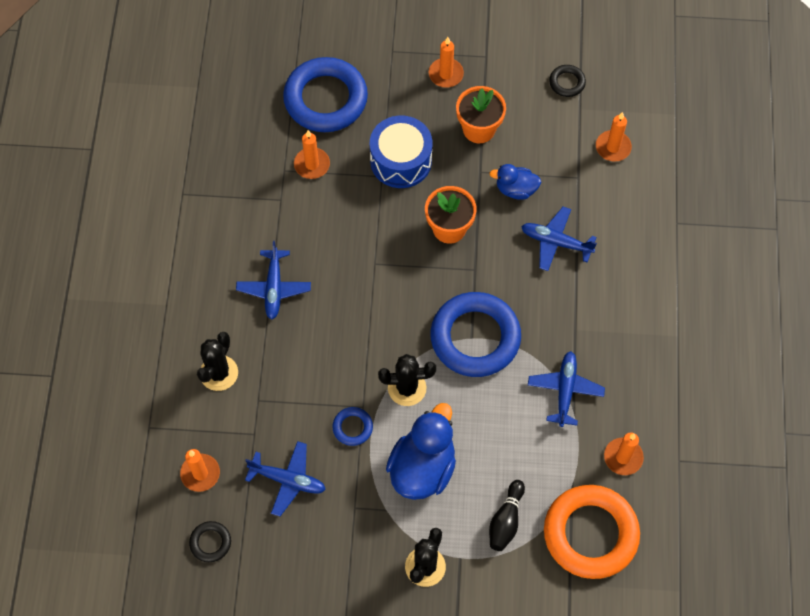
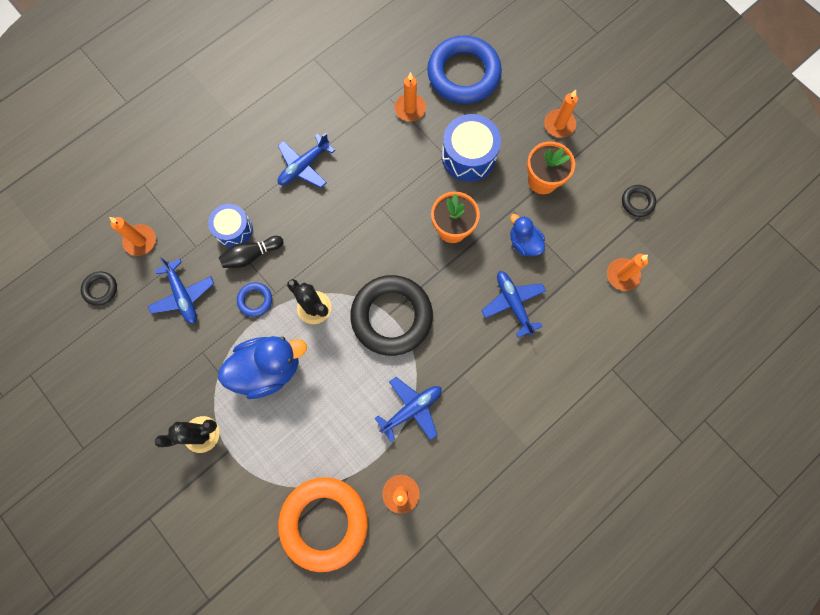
camera: 45 degrees right, 10 degrees up
(219, 373) = (216, 189): black cactus -> none
(271, 390) = (234, 230): none -> blue drum
(475, 337) = (391, 316): blue ring -> black ring
(506, 520) = (281, 456): black bowling pin -> black bowling pin (251, 255)

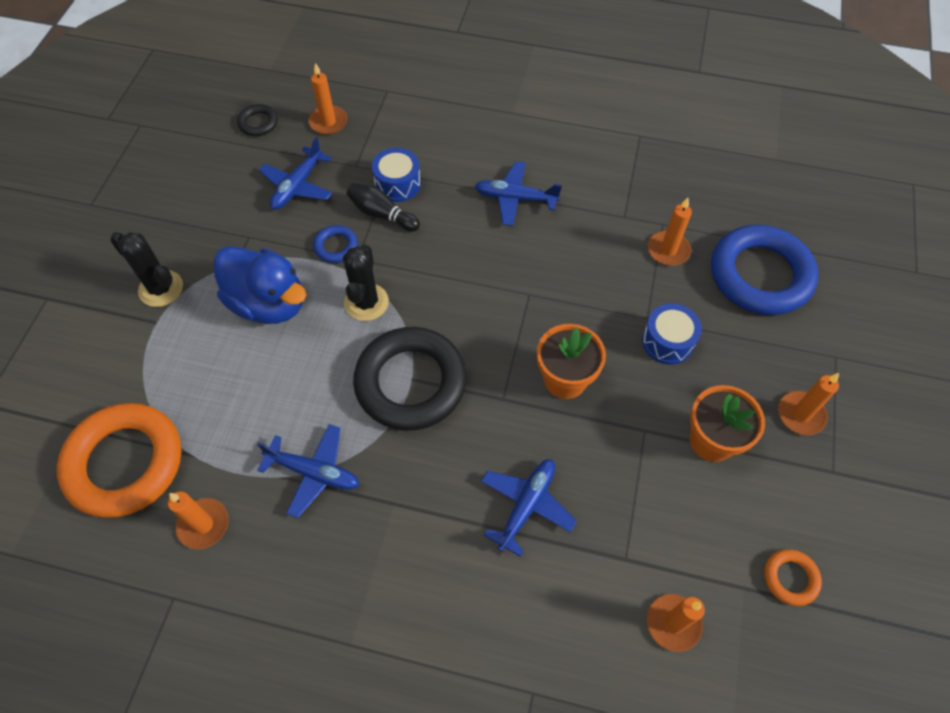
camera: 55 degrees right, 15 degrees down
(468, 156) = (667, 341): blue drum -> blue drum, size x0.66
(524, 243) = (613, 470): blue duck -> none
(637, 202) = (790, 578): black ring -> orange ring

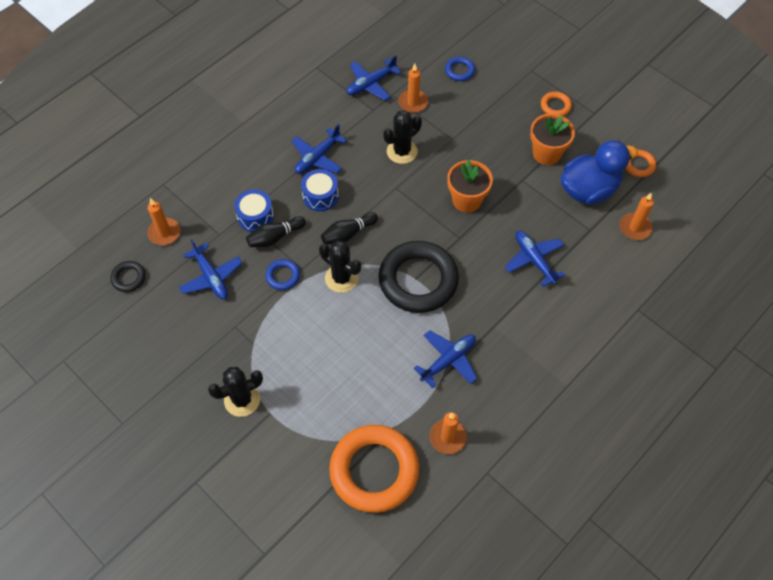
camera: 60 degrees left, 0 degrees up
(269, 303) = (302, 336): blue duck -> blue duck (588, 190)
(430, 279) = (348, 234): none -> black bowling pin
(586, 274) = (402, 151): none -> black cactus
(660, 196) = (371, 84): none -> blue plane
(667, 341) = (474, 138): blue drum -> blue drum (320, 196)
(760, 275) = (459, 71): blue ring -> blue ring, size x0.44
(800, 414) = (555, 106): orange candle -> orange ring

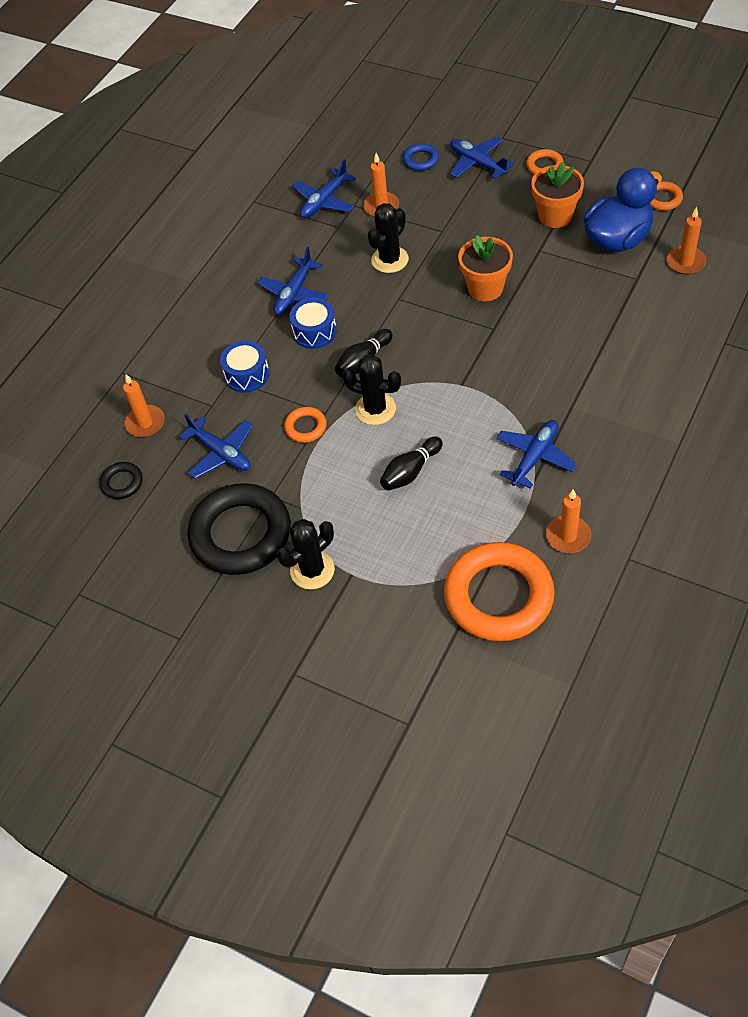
camera: 10 degrees left, 5 degrees down
(275, 237) = (279, 389): black bowling pin -> black bowling pin (410, 471)
(283, 276) = (305, 427): blue ring -> orange ring
(418, 280) = (465, 385): black ring -> black ring (241, 534)
(534, 260) = (587, 326): blue plane -> blue plane (477, 163)

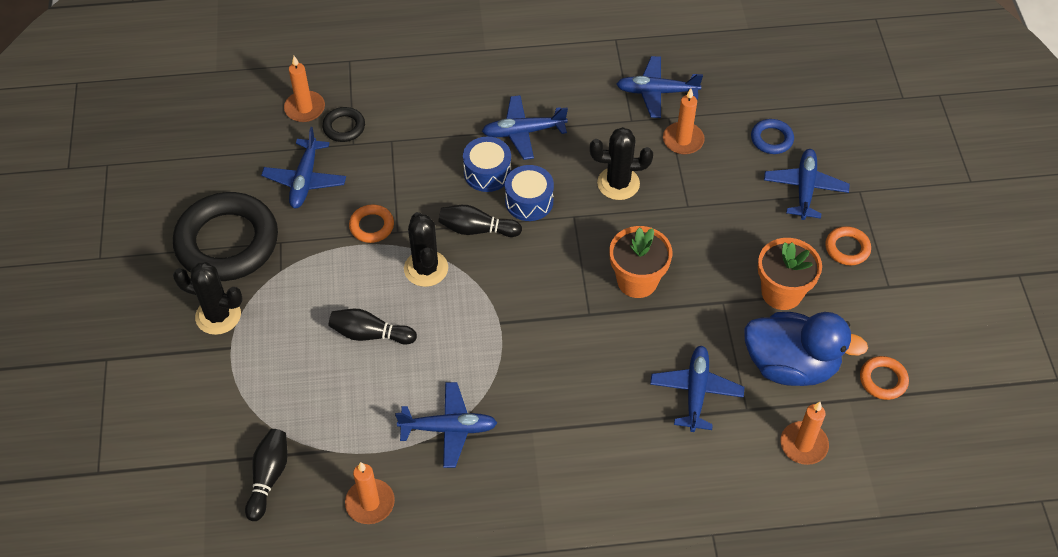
camera: 50 degrees right, 0 degrees up
(122, 483) = (232, 129): black ring -> black ring (344, 127)
(247, 375) = (403, 150): blue drum -> blue drum (529, 201)
(498, 596) = (268, 477): orange ring -> black bowling pin
(603, 299) = (696, 391): none -> blue plane

